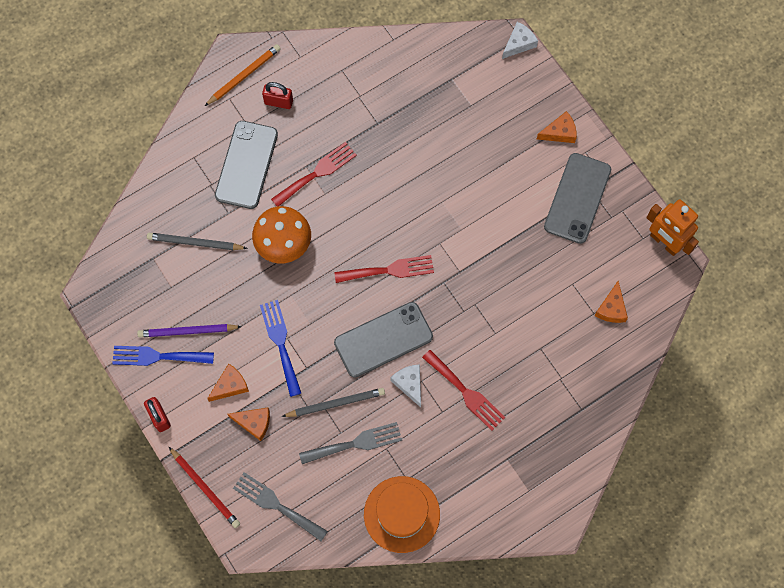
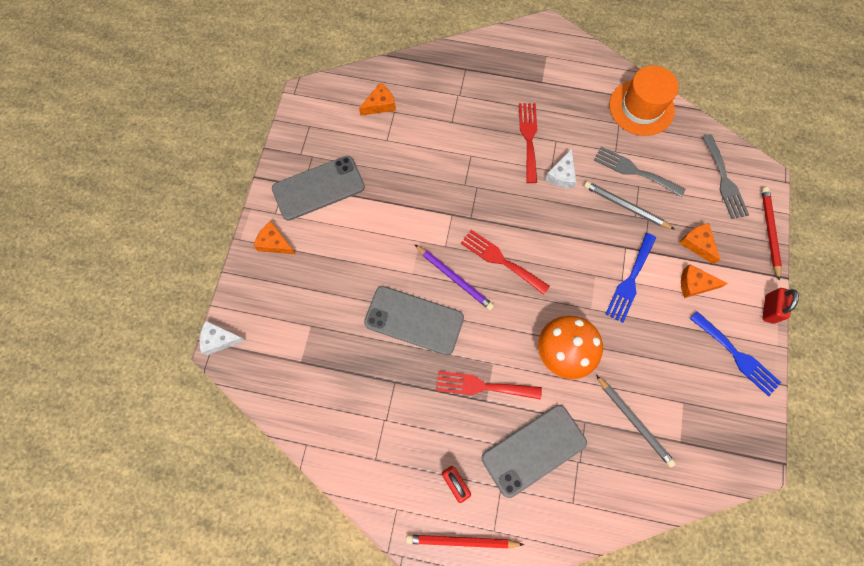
camera: 135 degrees left, 0 degrees up
(187, 331) = (697, 354): purple pencil -> purple pencil (454, 278)
(244, 76) = (461, 541): orange pencil -> red pencil
(383, 340) = (552, 217): grey phone -> grey phone (414, 320)
(664, 242) = (299, 111): orange robot -> none

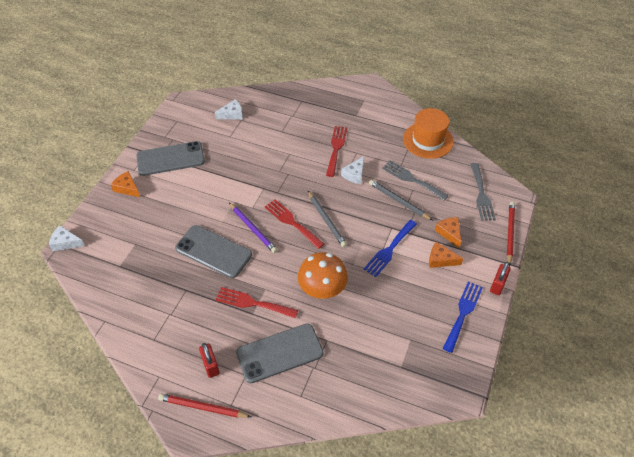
camera: 10 degrees right, 20 degrees down
(380, 104) = (232, 114): orange cheese -> white cheese
(634, 421) = (366, 346): grey pencil -> grey pencil (326, 220)
(737, 355) = (463, 313): blue fork -> blue fork turned 120 degrees counterclockwise

